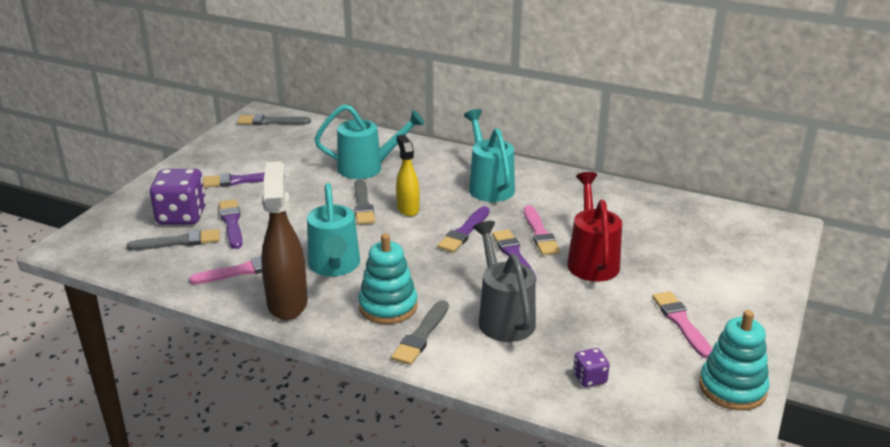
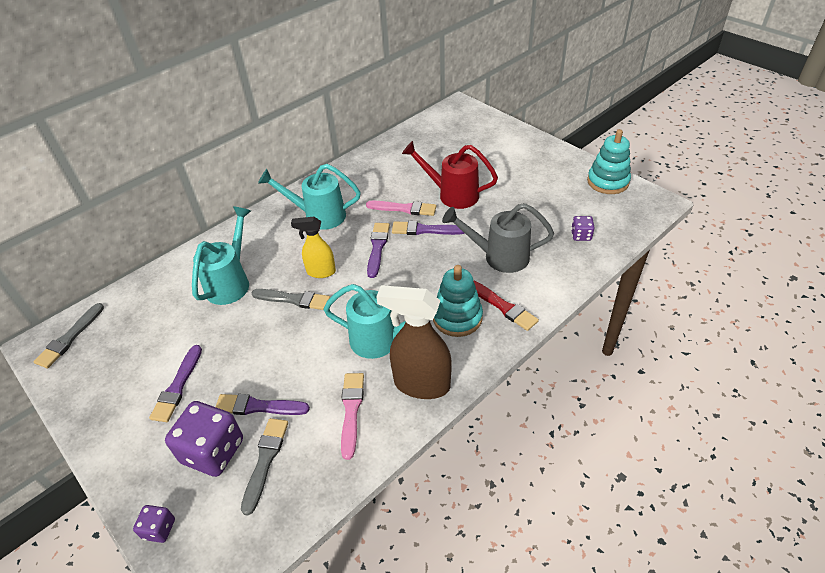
camera: 65 degrees left, 15 degrees up
(109, 215) = (159, 529): none -> purple dice
(421, 335) = (503, 307): grey brush -> red brush
(464, 232) = (377, 247): purple brush -> purple brush turned 135 degrees counterclockwise
(681, 322) = (538, 179): pink brush -> none

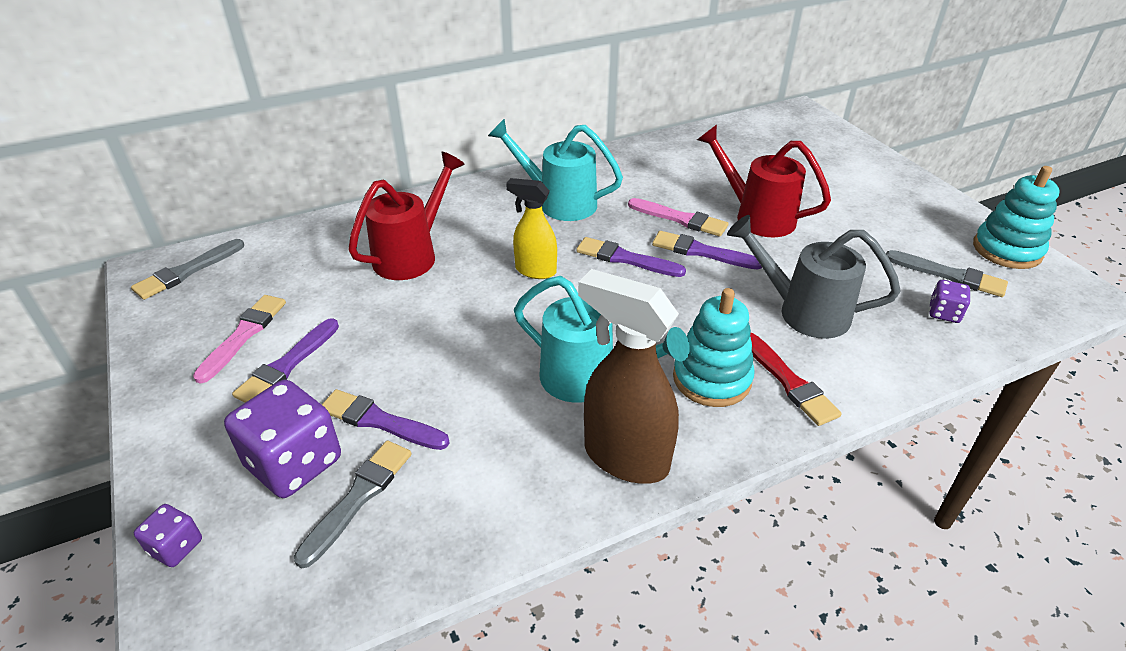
camera: 15 degrees right, 5 degrees down
(231, 282) = (412, 255): turquoise watering can -> red watering can
(294, 299) = (485, 296): grey brush -> grey brush (949, 275)
(351, 410) = (507, 465): pink brush -> pink brush (243, 335)
(377, 247) = (625, 259): purple brush -> purple brush turned 90 degrees counterclockwise

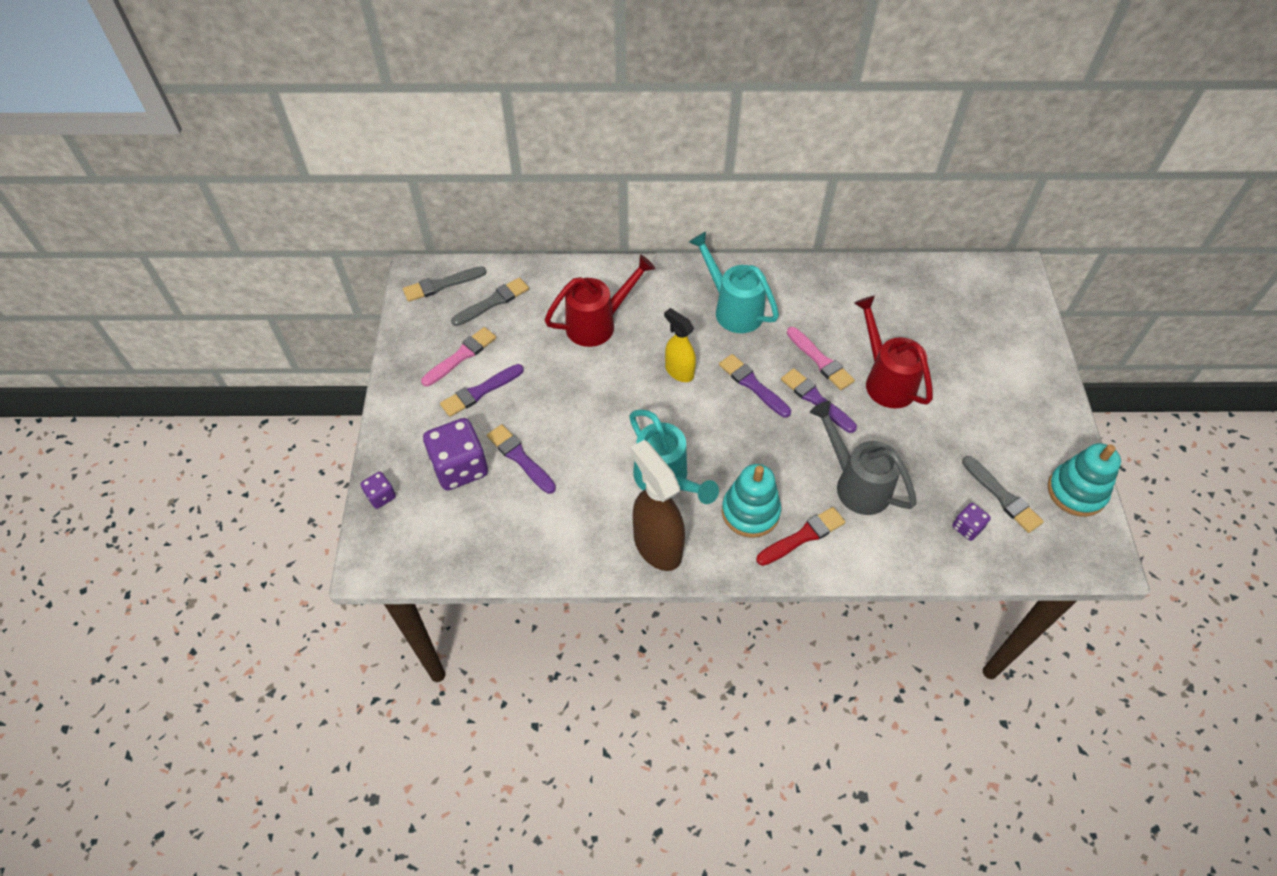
camera: 25 degrees right, 15 degrees up
(358, 497) = (487, 506): grey brush -> grey brush (493, 302)
(789, 382) = (803, 536): red brush -> red brush turned 120 degrees counterclockwise

